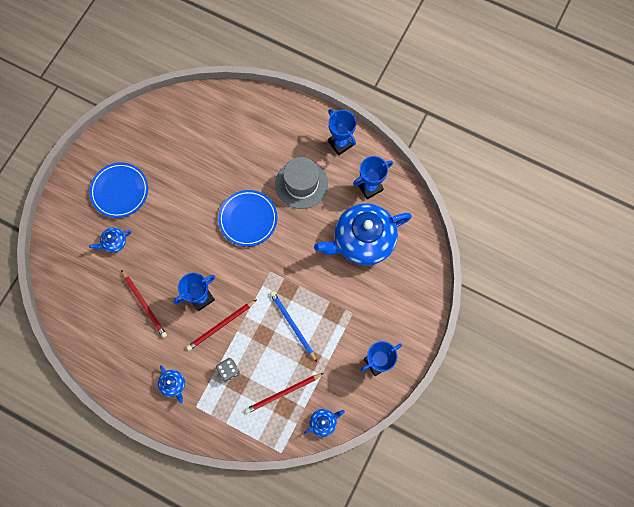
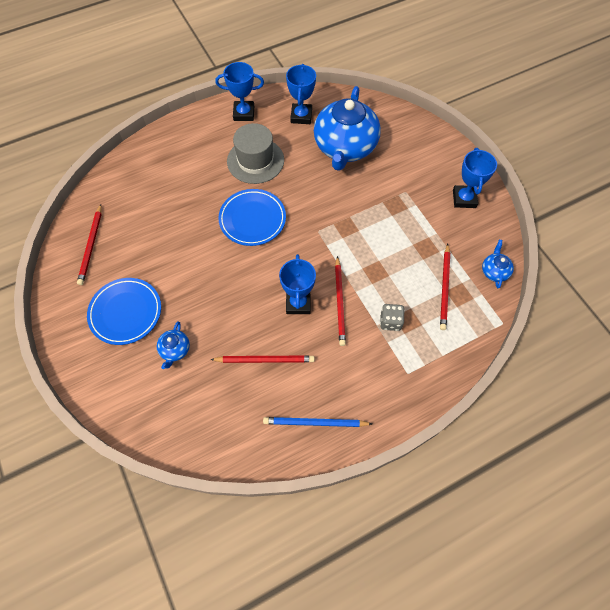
camera: 55 degrees left, 10 degrees down
(153, 130) = (91, 246): none -> red pencil
(173, 384) = (370, 381): blue teapot -> none
(292, 325) = (383, 243): blue pencil -> blue pencil (315, 423)

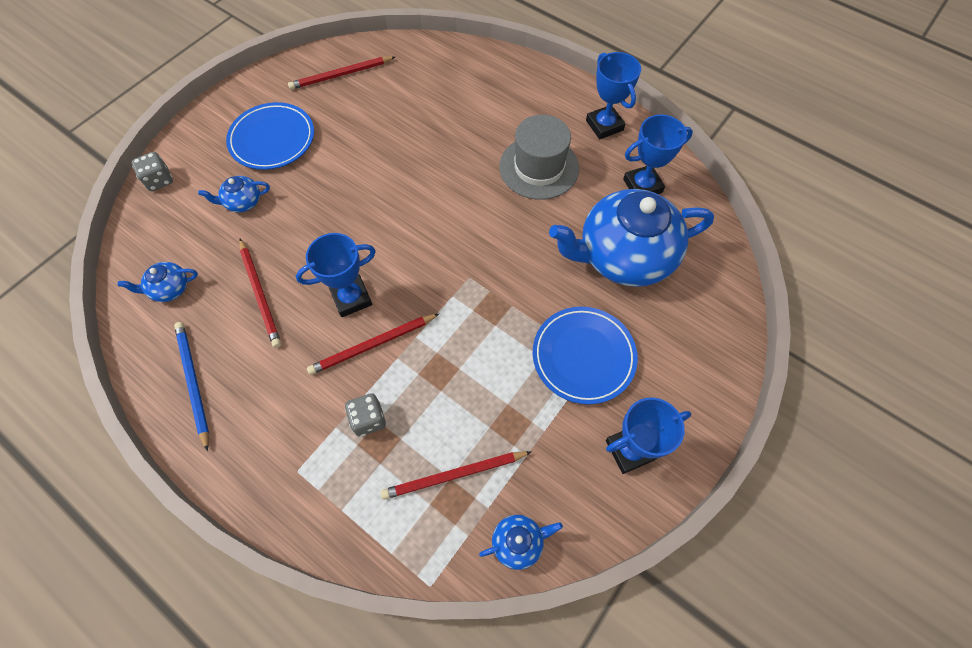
camera: 65 degrees right, 0 degrees up
(114, 407) = (159, 180): none -> grey dice
(226, 422) = (170, 289): none -> blue teapot
(252, 219) = (450, 201): blue plate -> blue plate (583, 356)

